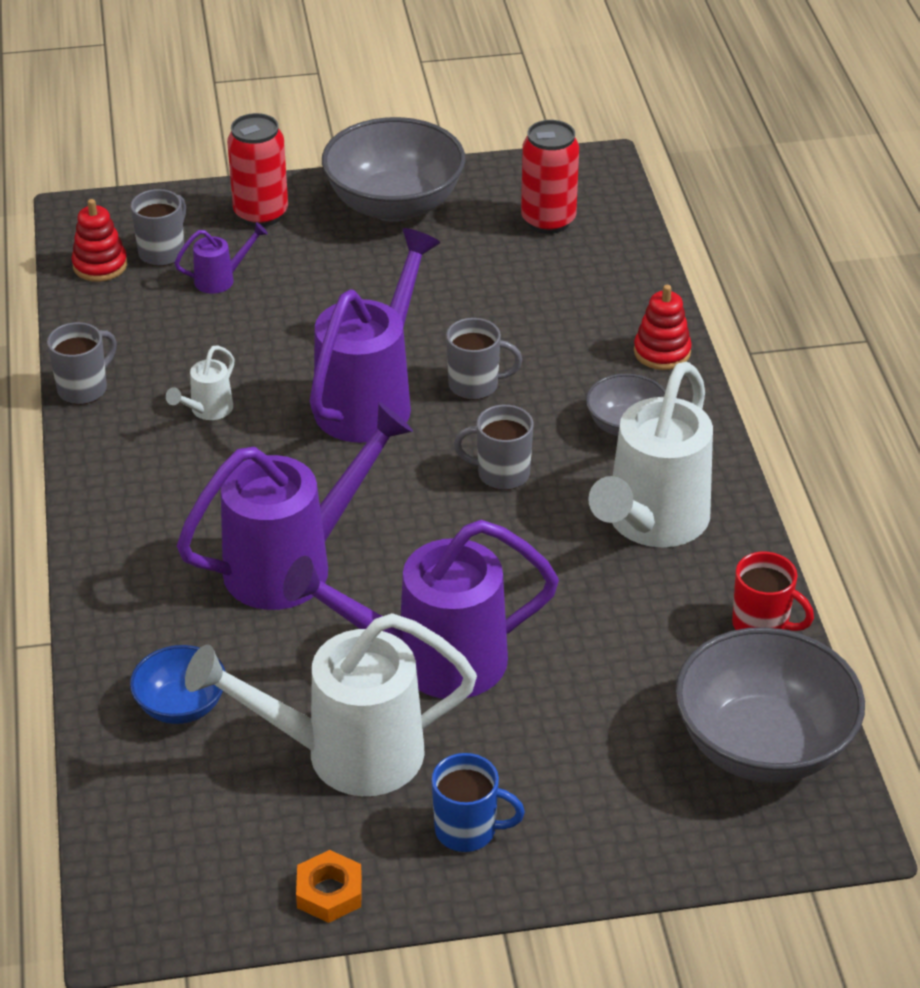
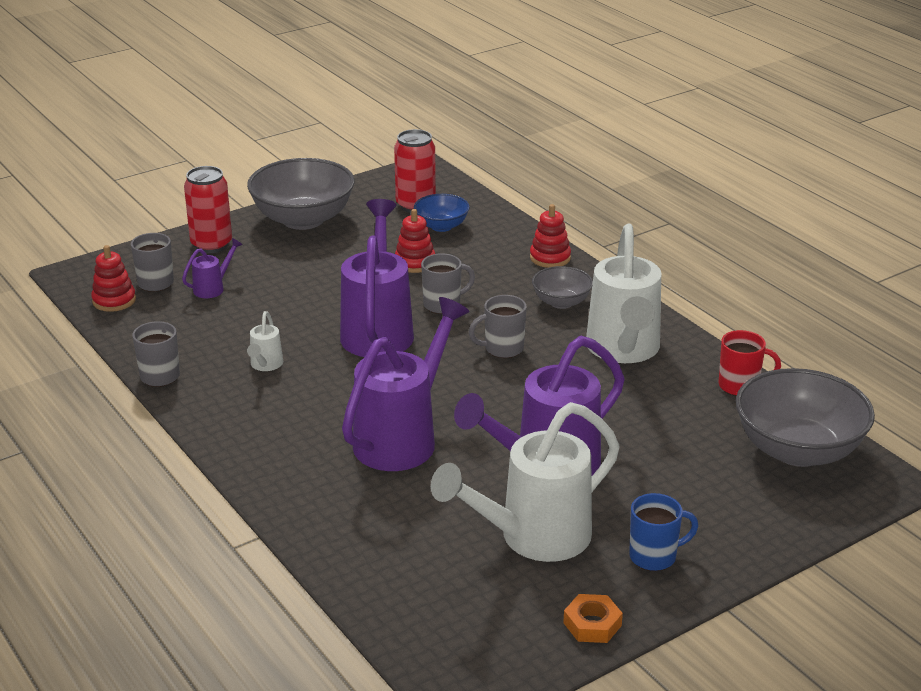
camera: 25 degrees left, 10 degrees down
(181, 705) = (391, 545): blue bowl -> blue bowl (441, 226)
(485, 310) = (415, 263): none -> red stacking toy

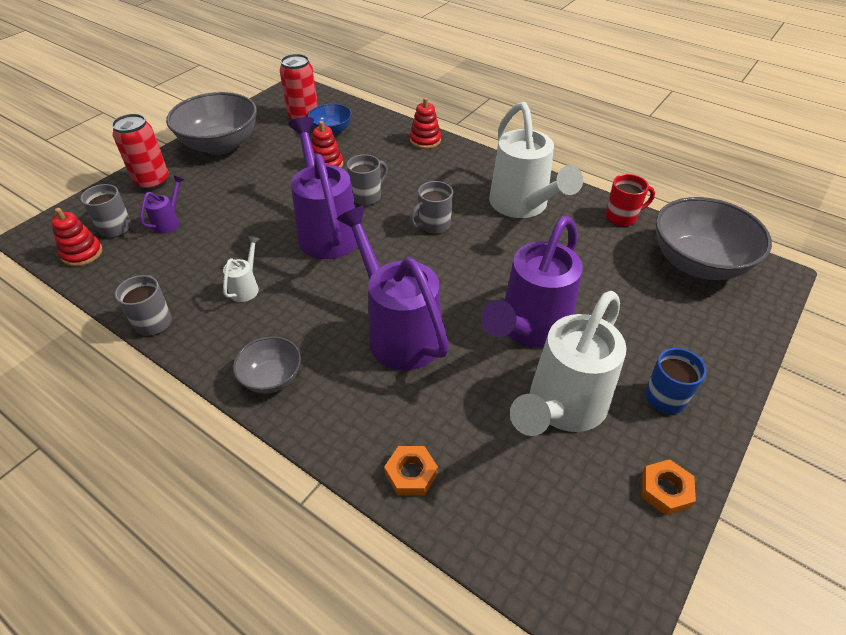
camera: 20 degrees left, 15 degrees up
(265, 365) = (246, 287): white watering can -> white watering can turned 150 degrees counterclockwise
(347, 550) = (411, 474): none -> orange nut
(402, 438) = (398, 332): purple watering can -> purple watering can turned 45 degrees counterclockwise
(561, 302) = (454, 175): grey bowl -> grey bowl (272, 378)

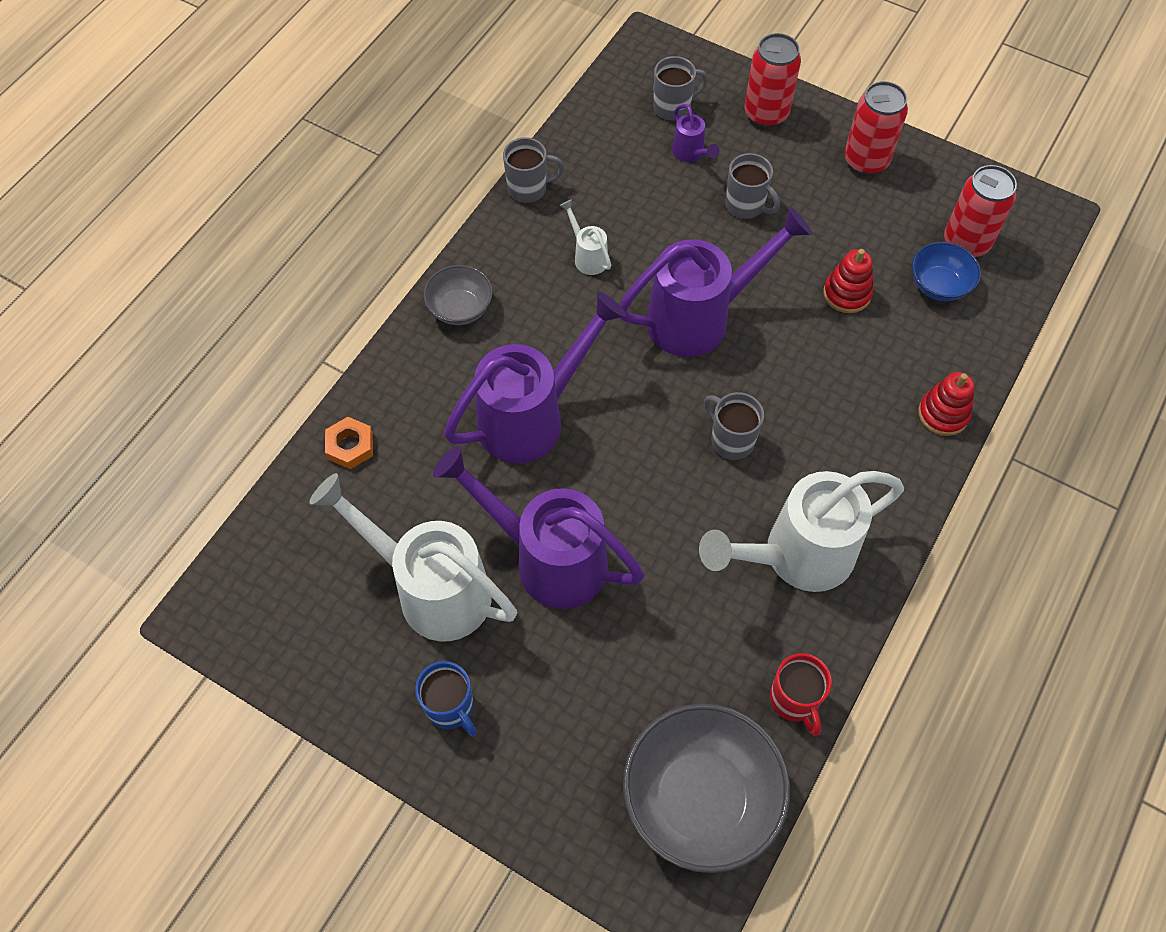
camera: 85 degrees right, 15 degrees up
(82, 253) = (624, 94): red stacking toy -> none
(169, 222) = (690, 154): purple watering can -> purple watering can turned 45 degrees clockwise
(220, 145) = (865, 161): grey bowl -> red can
(246, 287) = (588, 257): white watering can -> white watering can turned 135 degrees counterclockwise
(367, 196) = (781, 353): grey mug -> grey mug (746, 206)
(665, 490) = (330, 685): orange nut -> none

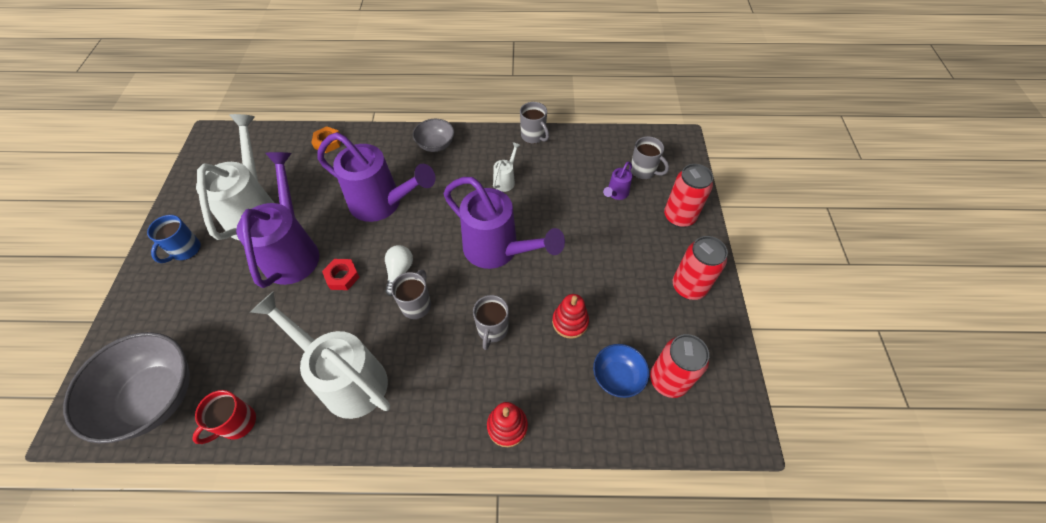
camera: 60 degrees right, 5 degrees down
(633, 510) = (342, 277): none -> red nut
(667, 441) = (399, 272): none -> white light bulb
(746, 206) = (599, 237): grey mug -> grey mug (492, 330)

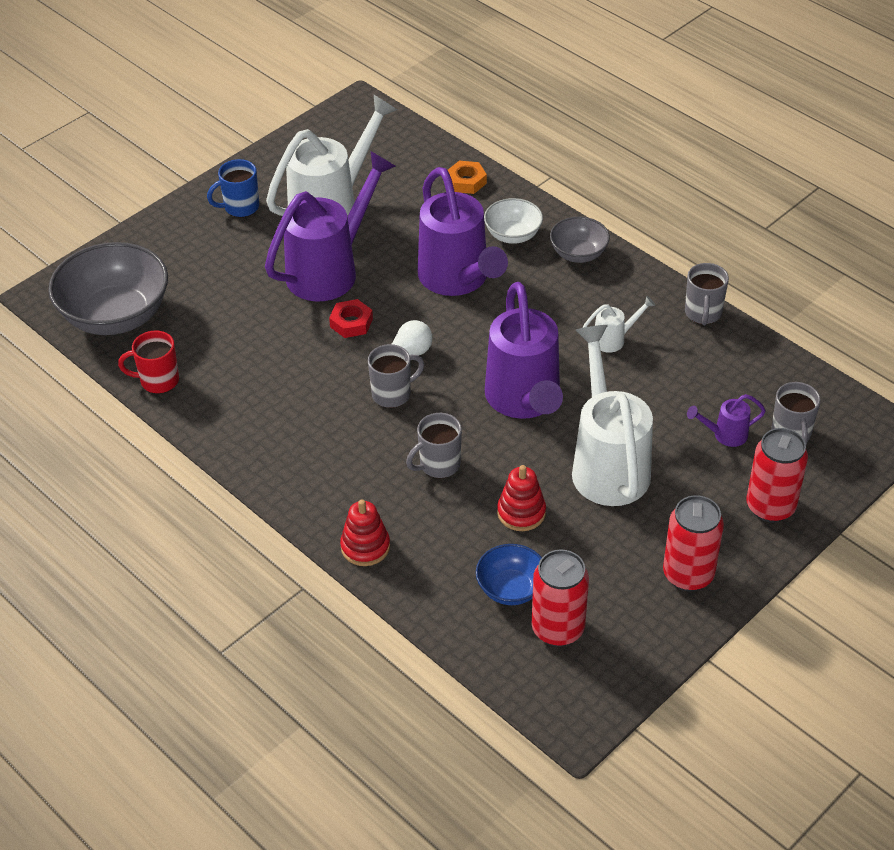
camera: 45 degrees right, 10 degrees down
(347, 379) = (271, 410): white watering can -> white watering can (607, 464)
(388, 157) = (513, 235): none -> white bowl

